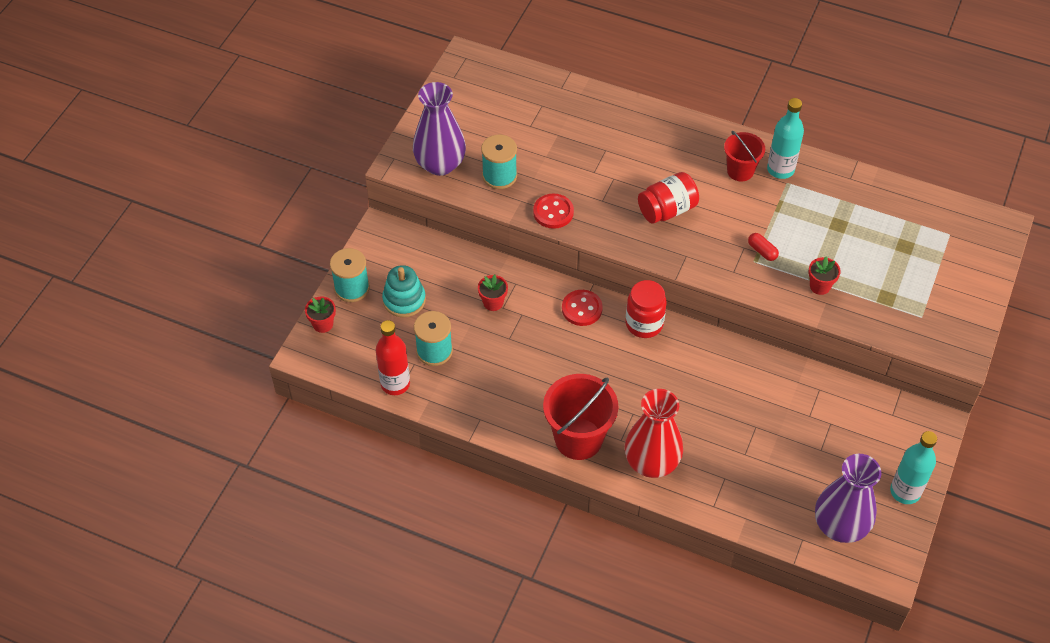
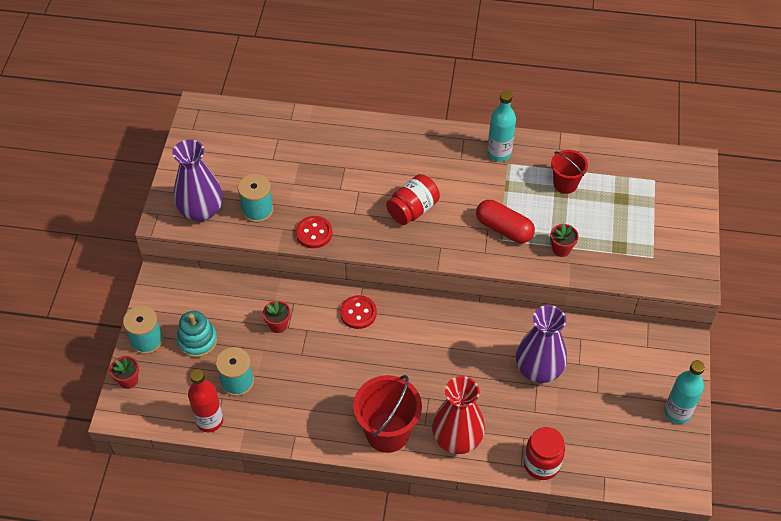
camera: 15 degrees left, 0 degrees up
(644, 324) = (416, 314): red jar -> red jar (541, 464)
(740, 171) = (465, 162): red bucket -> red bucket (565, 184)
(762, 251) = (504, 229): red capsule -> red capsule, size x1.97
(840, 526) = (632, 456): purple vase -> purple vase (538, 369)

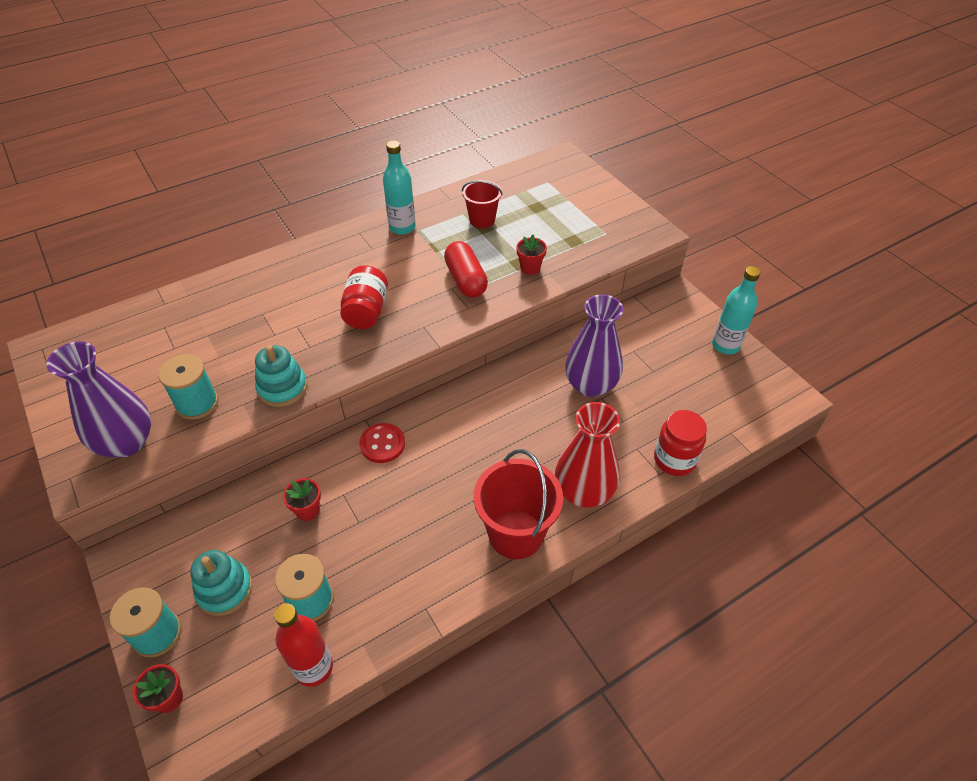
camera: 40 degrees left, 5 degrees down
(314, 233) = (282, 388): red button -> turquoise stacking toy
(504, 229) = (466, 280): red capsule -> red capsule turned 75 degrees clockwise

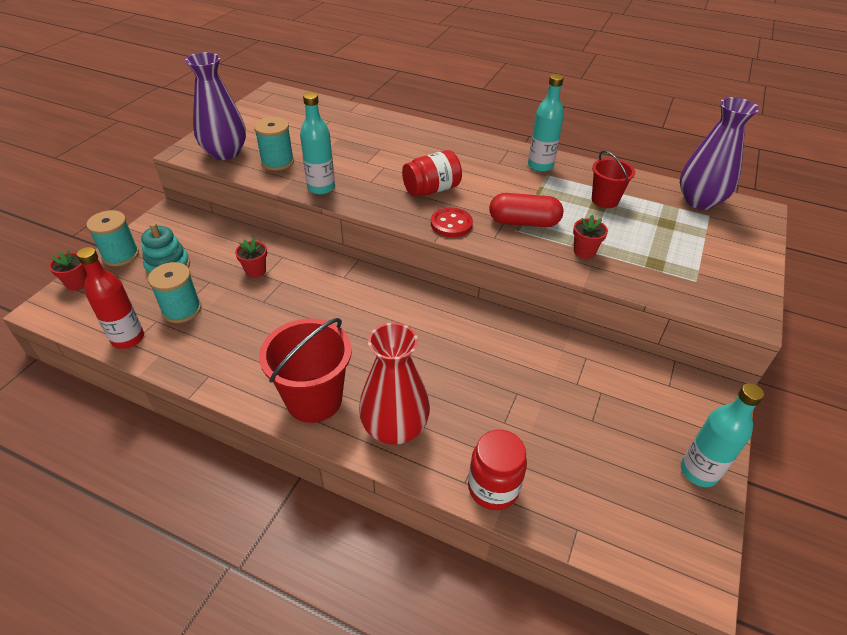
camera: 55 degrees right, 5 degrees down
(282, 388) = (321, 188): turquoise stacking toy -> turquoise bottle
(382, 444) = (343, 279): red button -> red button (451, 224)
(466, 280) = (523, 222): red capsule -> red capsule turned 60 degrees clockwise
(590, 385) = (524, 377): purple vase -> purple vase (699, 201)

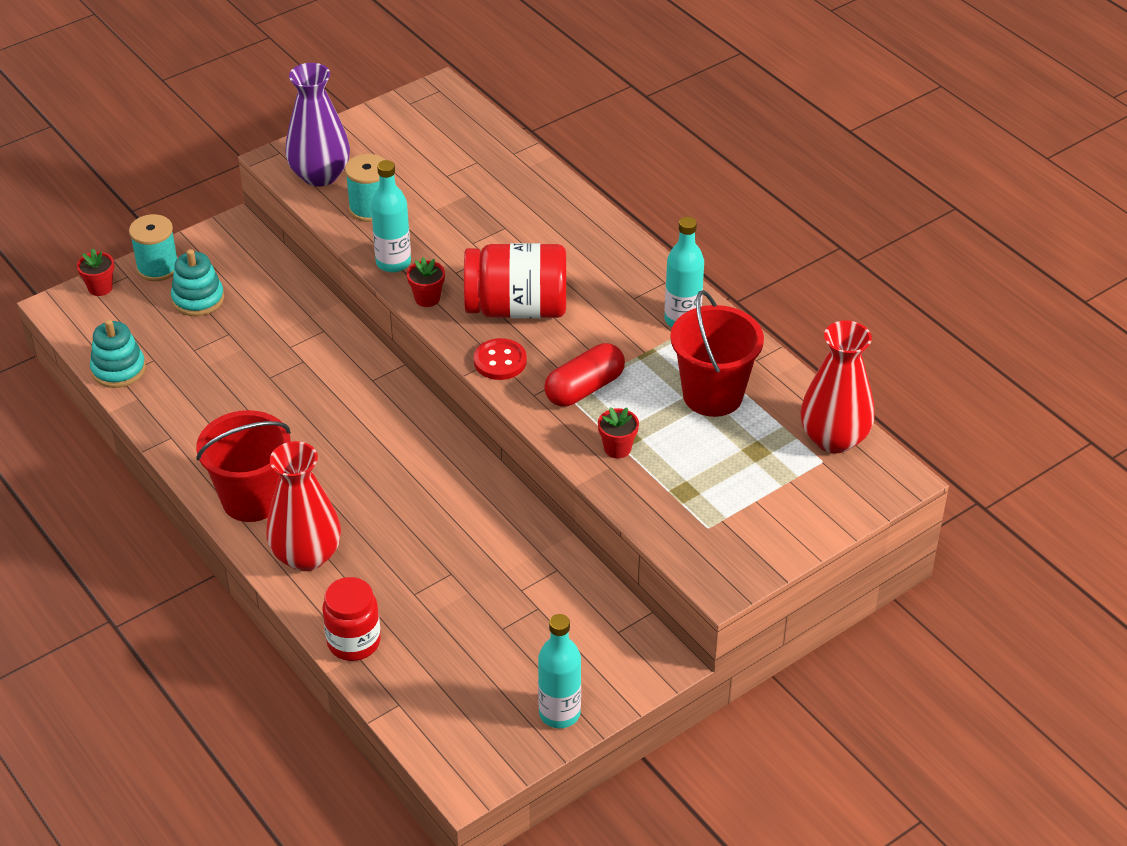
camera: 30 degrees right, 0 degrees up
(128, 338) = (118, 369): red bottle -> turquoise stacking toy
(182, 310) = (184, 356): turquoise spool -> none
(255, 271) = (284, 338): red flower pot -> red flower pot (427, 298)
(431, 190) = (517, 308): red jar -> red jar, size x1.51
(523, 222) = (584, 388): red capsule -> red capsule turned 75 degrees counterclockwise
(605, 200) = (712, 395): red bucket -> red bucket, size x1.66
(699, 201) = (834, 438): purple vase -> red vase

